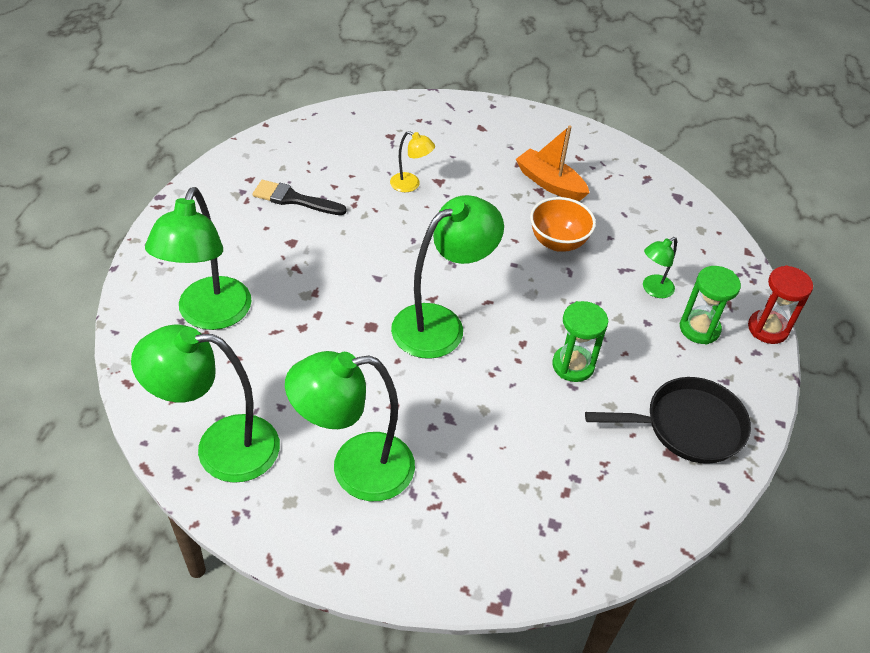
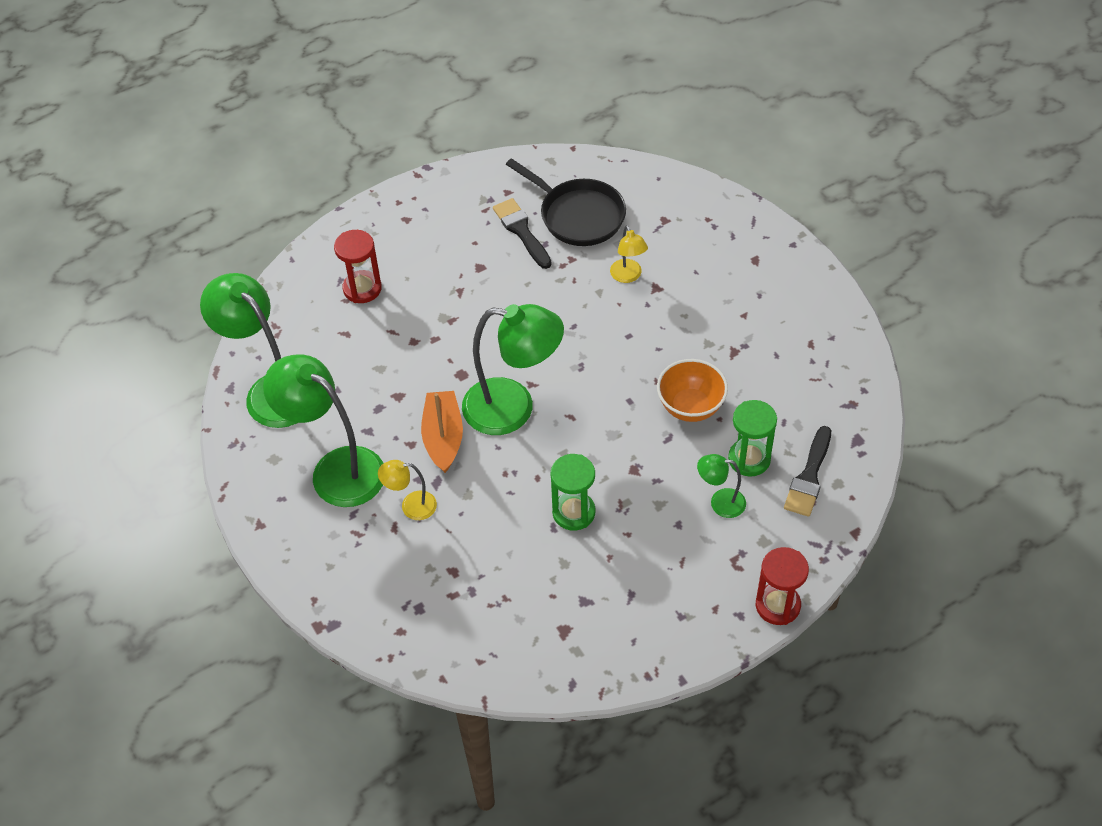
camera: 50 degrees right, 5 degrees up
(209, 315) = (362, 289): green lamp -> red hourglass
(452, 451) = (411, 506): none -> yellow lamp
(550, 183) = (752, 351): orange boat -> orange boat (443, 437)
(681, 237) = (809, 477): none -> black brush
(688, 426) = (603, 623): black pan -> black pan (578, 215)
(699, 329) = (716, 561): green hourglass -> green hourglass (749, 459)

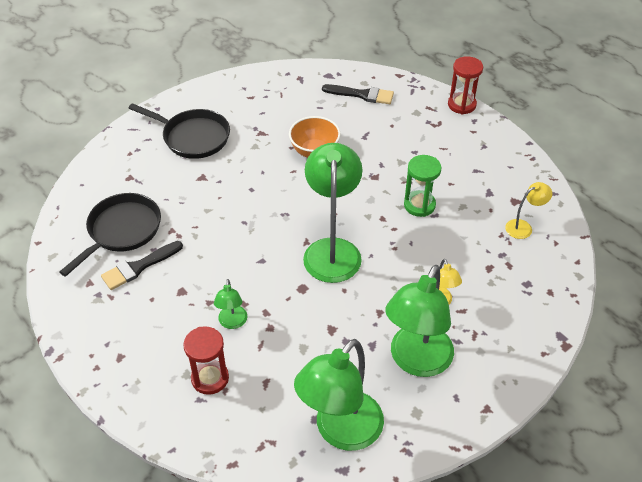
camera: 100 degrees left, 5 degrees down
(443, 437) = (369, 291): orange boat -> none
(628, 276) = (190, 194): yellow lamp -> yellow lamp (523, 227)
(720, 502) = (392, 133): green lamp -> green lamp (232, 323)
(732, 280) = (193, 137): none -> black pan
(749, 459) = (354, 121): green hourglass -> none

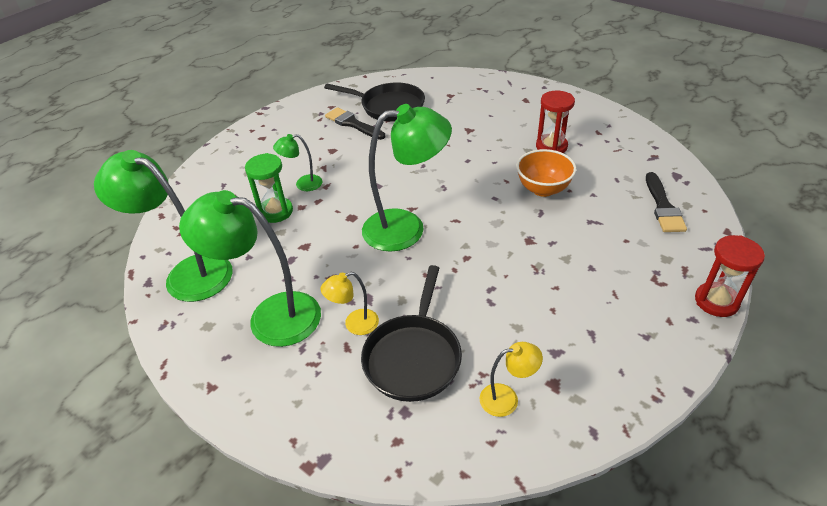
camera: 80 degrees right, 5 degrees down
(193, 137) = (518, 113): black pan -> black pan (413, 357)
(210, 378) = (244, 185): red hourglass -> red hourglass (551, 146)
(419, 205) = (501, 285): green hourglass -> green hourglass (276, 212)
(523, 227) = (507, 398): yellow lamp -> yellow lamp turned 60 degrees counterclockwise

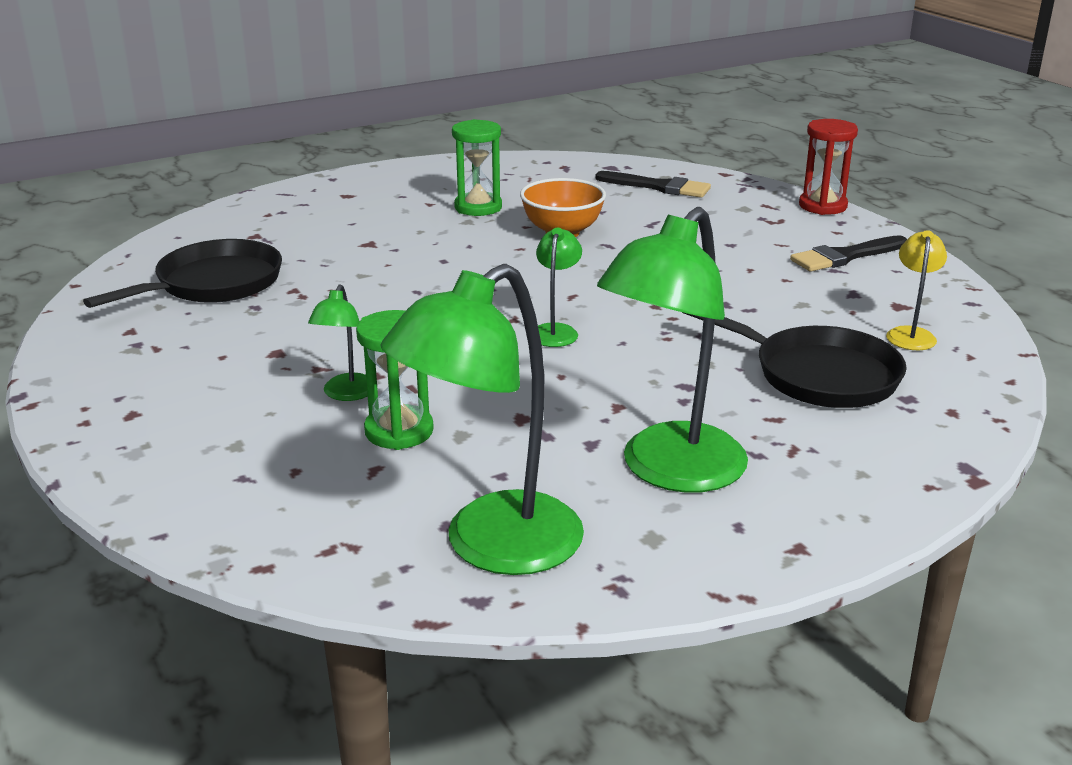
camera: 70 degrees left, 15 degrees down
(353, 124) = (220, 321): black brush -> black brush (845, 256)
(354, 325) = (734, 405): yellow lamp -> none
(406, 228) = (555, 331): green lamp -> green lamp, size x0.47
(551, 146) = (478, 207): red hourglass -> green hourglass

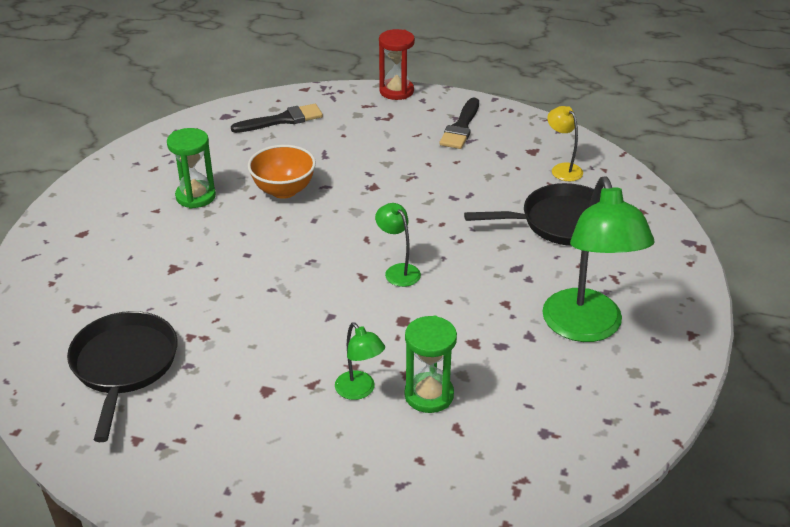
camera: 45 degrees left, 10 degrees up
(492, 547) = (582, 430): green lamp -> none

